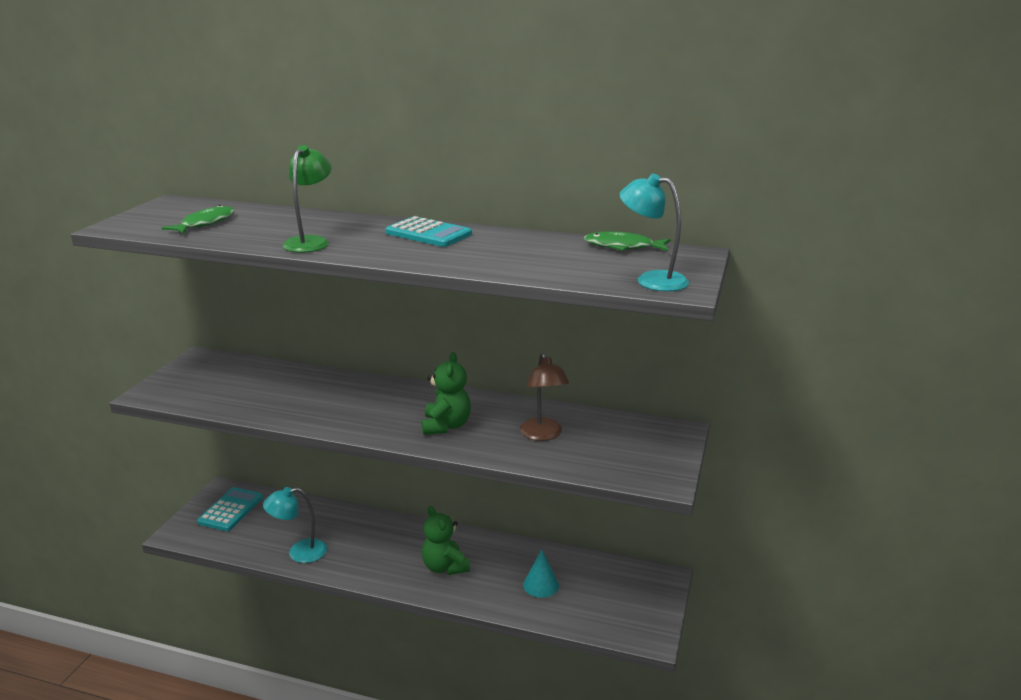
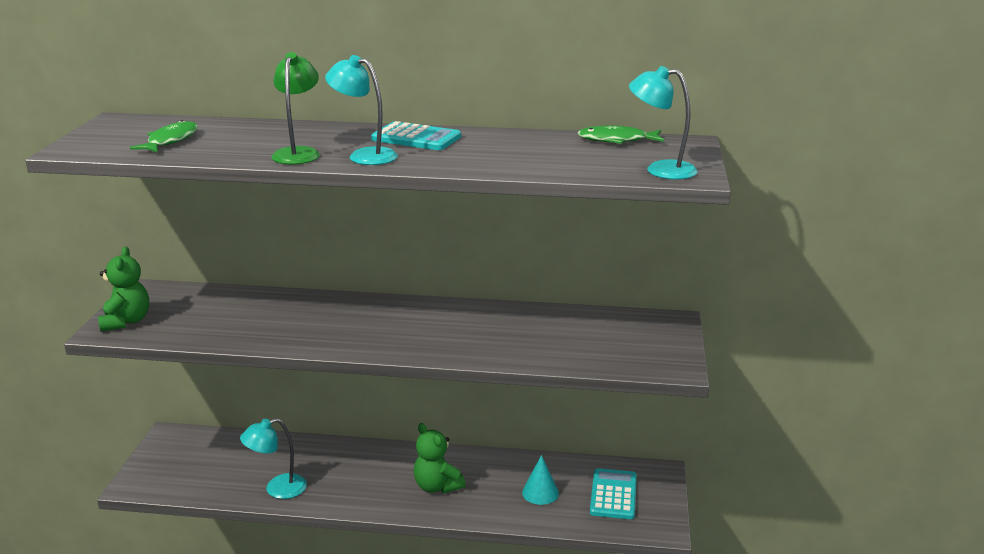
camera: 10 degrees left, 0 degrees up
(231, 510) = (186, 454): turquoise calculator -> turquoise calculator (613, 494)
(369, 248) = (364, 155): none -> turquoise lamp
(446, 426) = (442, 336): green teddy bear -> green teddy bear (126, 321)
(543, 435) = (543, 336): brown lamp -> none

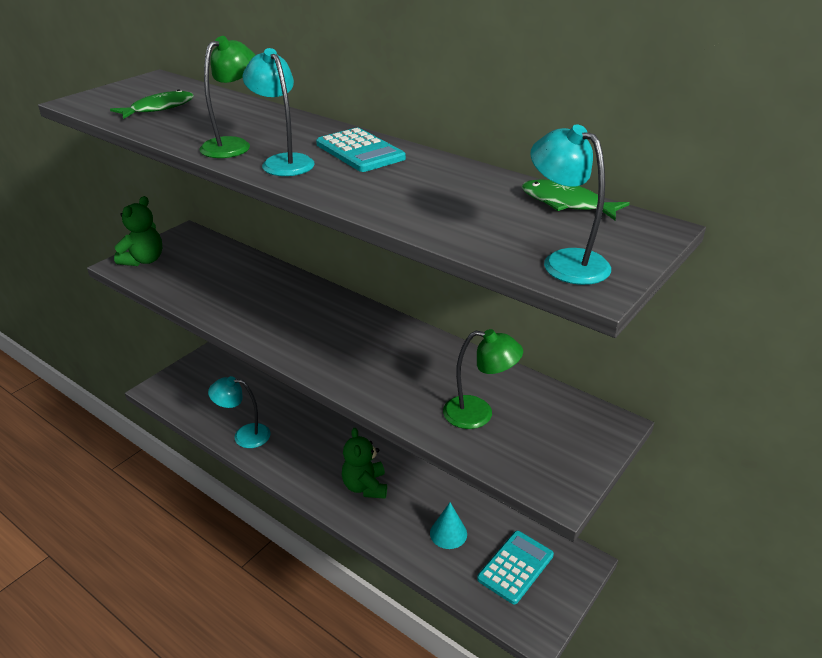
camera: 30 degrees right, 10 degrees up
(574, 342) = (478, 414): none -> green lamp

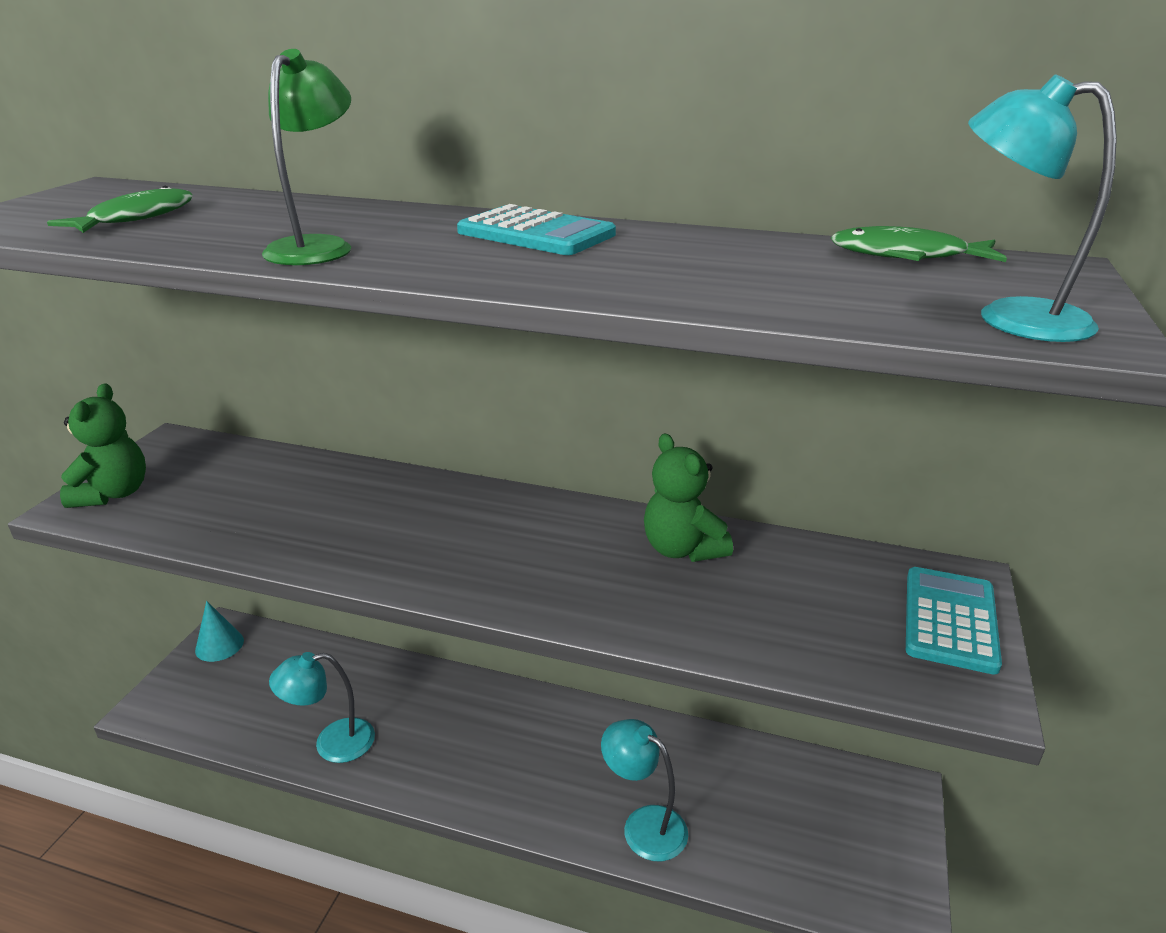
camera: 20 degrees left, 5 degrees down
(283, 162) = (427, 257): turquoise lamp -> turquoise lamp (643, 825)
(365, 486) = (556, 770): green teddy bear -> green teddy bear (682, 549)
(448, 533) = (710, 806): turquoise cone -> turquoise cone (219, 645)
(478, 414) = (785, 609): green lamp -> none
(515, 567) = (825, 827): turquoise calculator -> turquoise calculator (950, 620)

